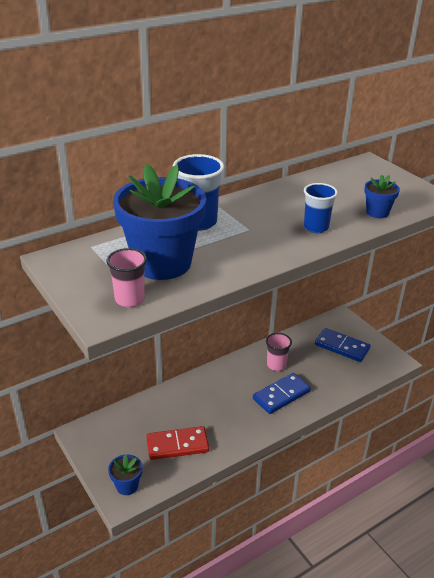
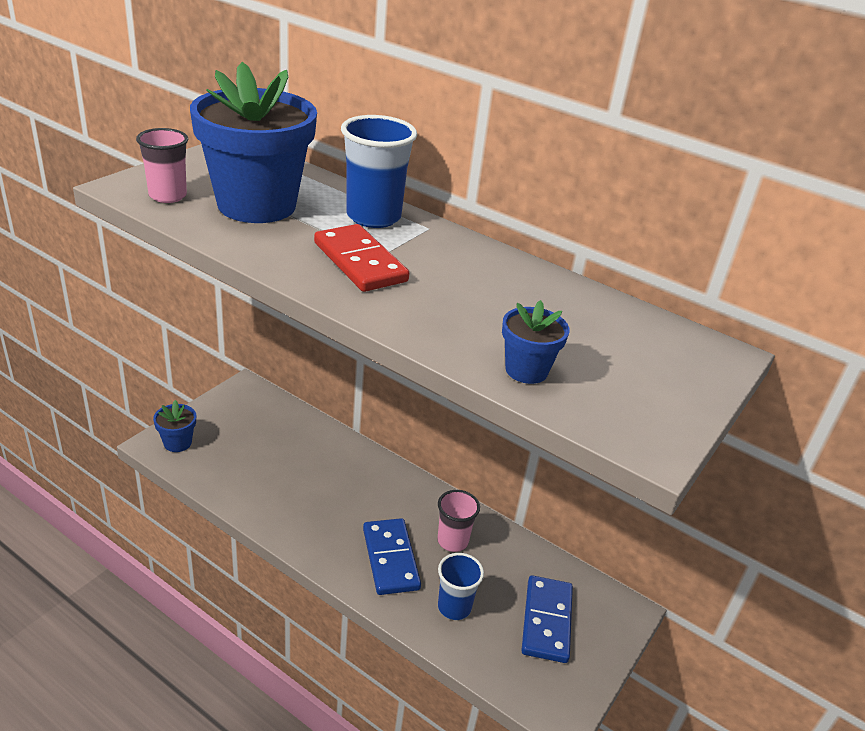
camera: 65 degrees right, 0 degrees up
(177, 445) = (254, 470): red domino -> red domino (360, 262)
(281, 395) = (390, 559): blue domino -> blue domino turned 45 degrees clockwise
(316, 227) = (425, 310): blue cup -> blue cup (454, 607)

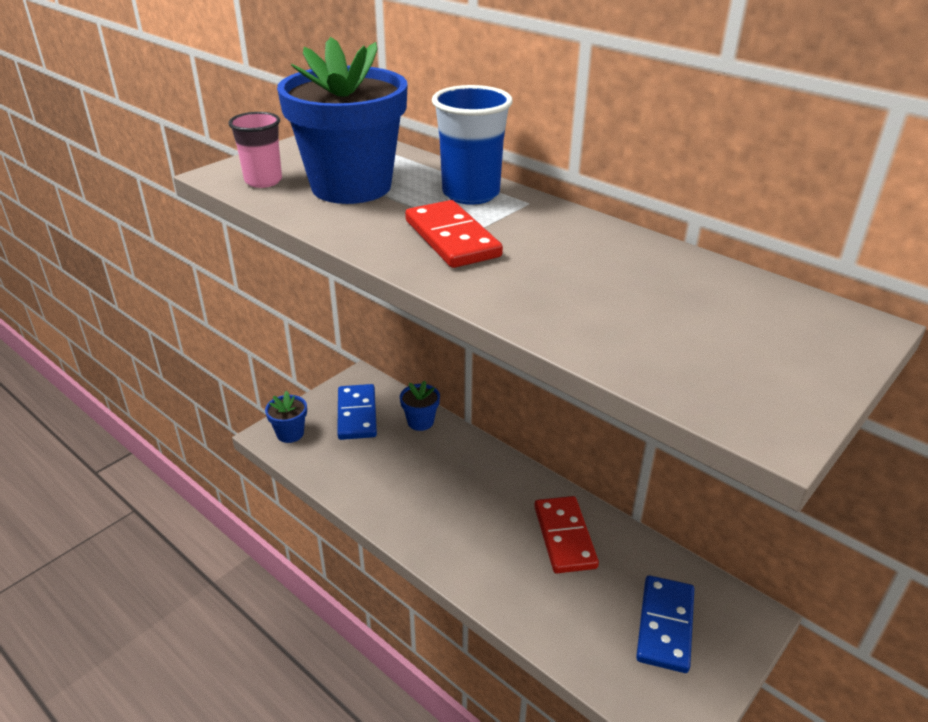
camera: 10 degrees right, 0 degrees up
(390, 559) = (497, 554): blue domino -> blue domino (357, 414)
(452, 541) = (564, 537): pink cup -> red domino
(454, 607) = (564, 607): blue cup -> none
(526, 370) = (627, 347): blue flower pot -> blue flower pot (420, 422)

